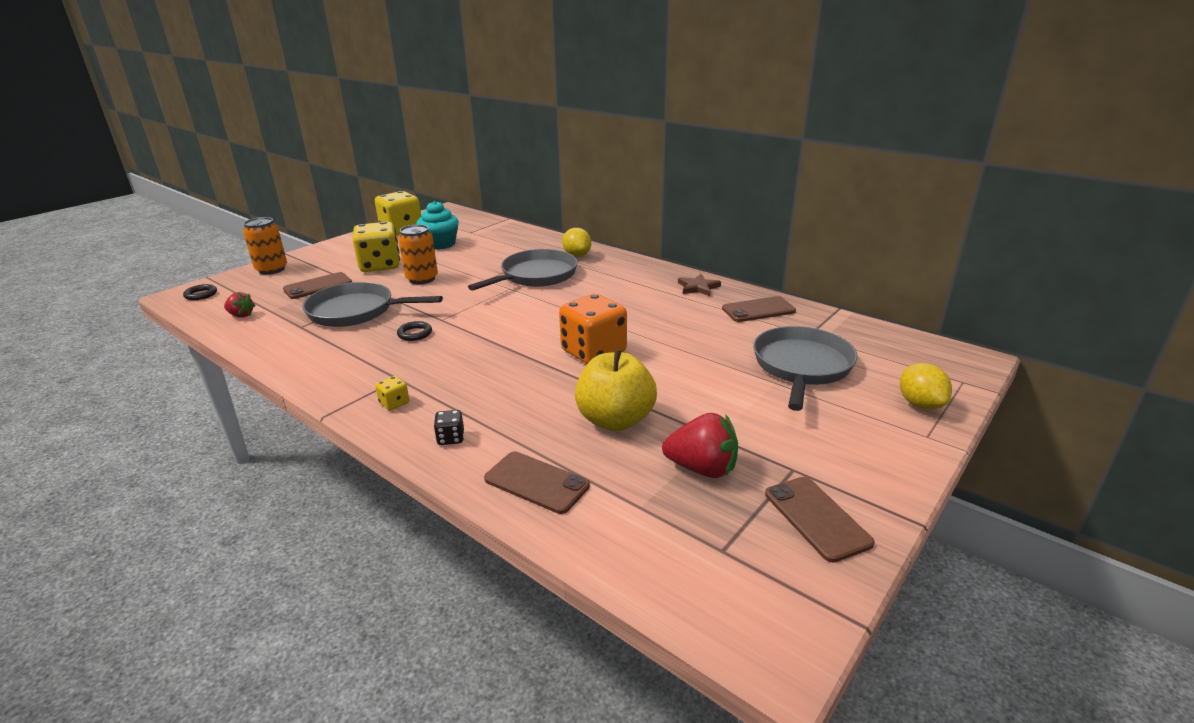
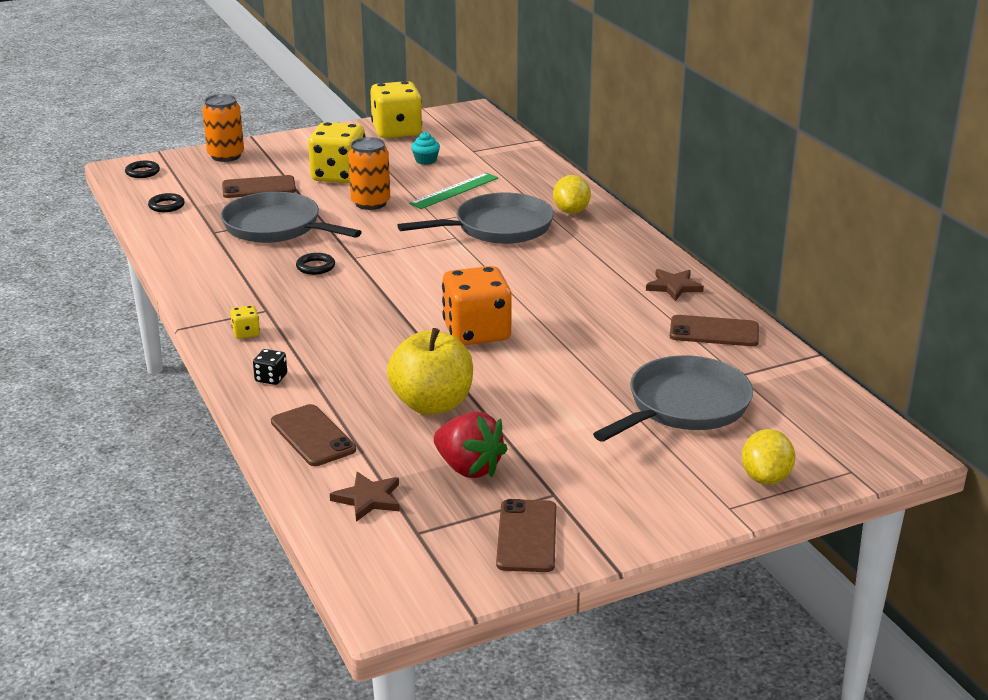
camera: 25 degrees right, 0 degrees up
(241, 315) = (166, 206): red strawberry -> black ring
(440, 244) = (425, 160): turquoise cupcake -> turquoise cupcake, size x0.54
(480, 259) = (454, 191): none -> green ruler
(645, 530) = (368, 499): none -> brown star

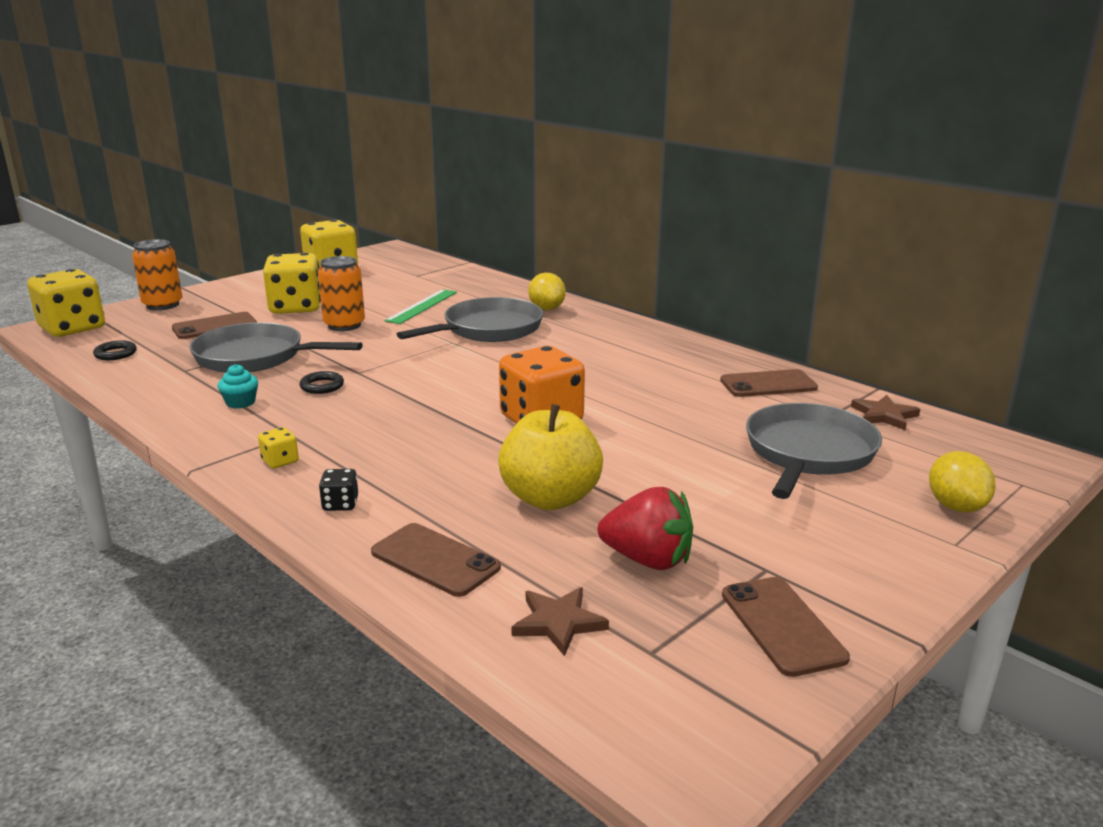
camera: 20 degrees left, 5 degrees down
(142, 172) = (72, 328): black ring -> yellow dice
(425, 160) = (376, 287): turquoise cupcake -> turquoise cupcake (240, 402)
(674, 287) = (695, 354): brown star -> brown star (884, 415)

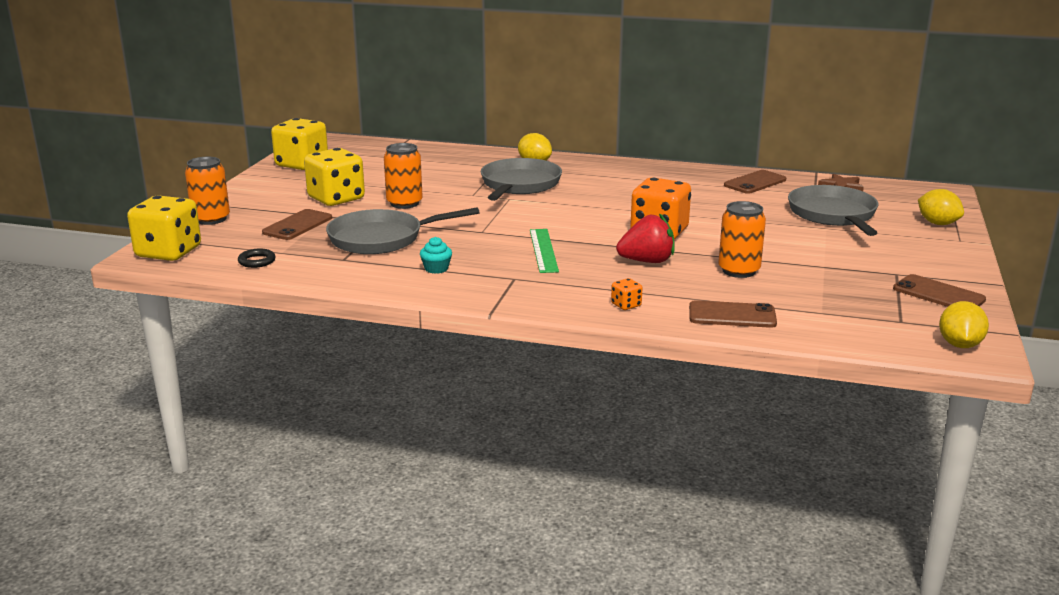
camera: 30 degrees left, 0 degrees up
(280, 461) = (540, 294): yellow dice -> none
(322, 386) = (474, 245): black ring -> none
(340, 504) = (626, 305): black dice -> orange dice
(422, 306) = (438, 178): green ruler -> green ruler (543, 250)
(550, 498) = (739, 271): yellow apple -> orange can
(558, 623) = (841, 323): brown star -> none
(647, 560) = (837, 285): red strawberry -> red strawberry (647, 261)
(680, 732) = (959, 345): none -> yellow lemon

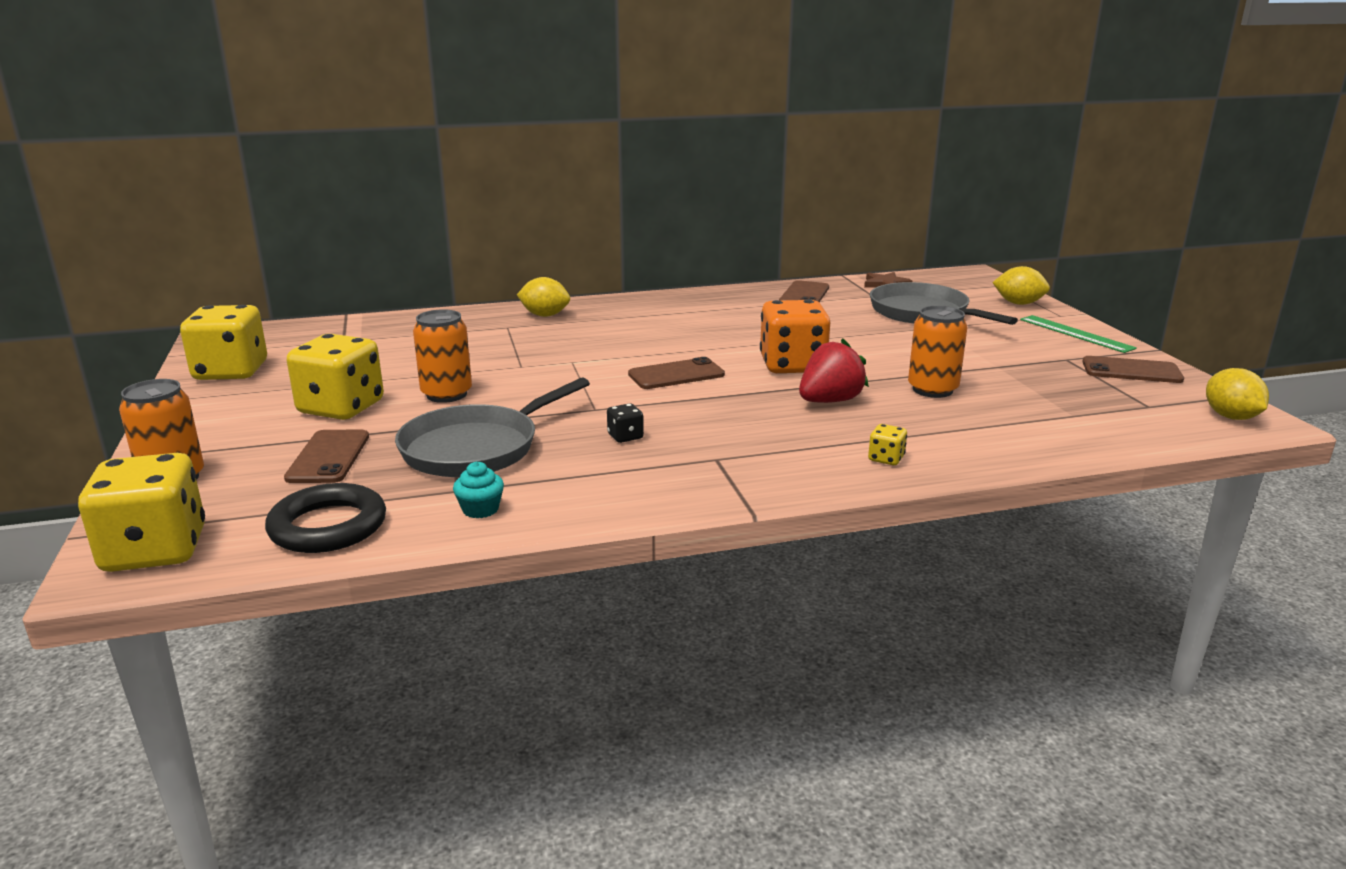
camera: 30 degrees left, 0 degrees up
(257, 261) = (328, 526): black ring -> black ring, size x1.92
(436, 269) = (604, 471): turquoise cupcake -> turquoise cupcake (480, 509)
(476, 252) = (625, 436): none -> black dice
(519, 185) = (562, 343): grey pan -> none
(543, 250) = (700, 415): green ruler -> green ruler (1076, 333)
(626, 305) = (886, 459): orange dice -> yellow dice
(732, 315) = (1003, 441): brown phone -> brown phone (676, 374)

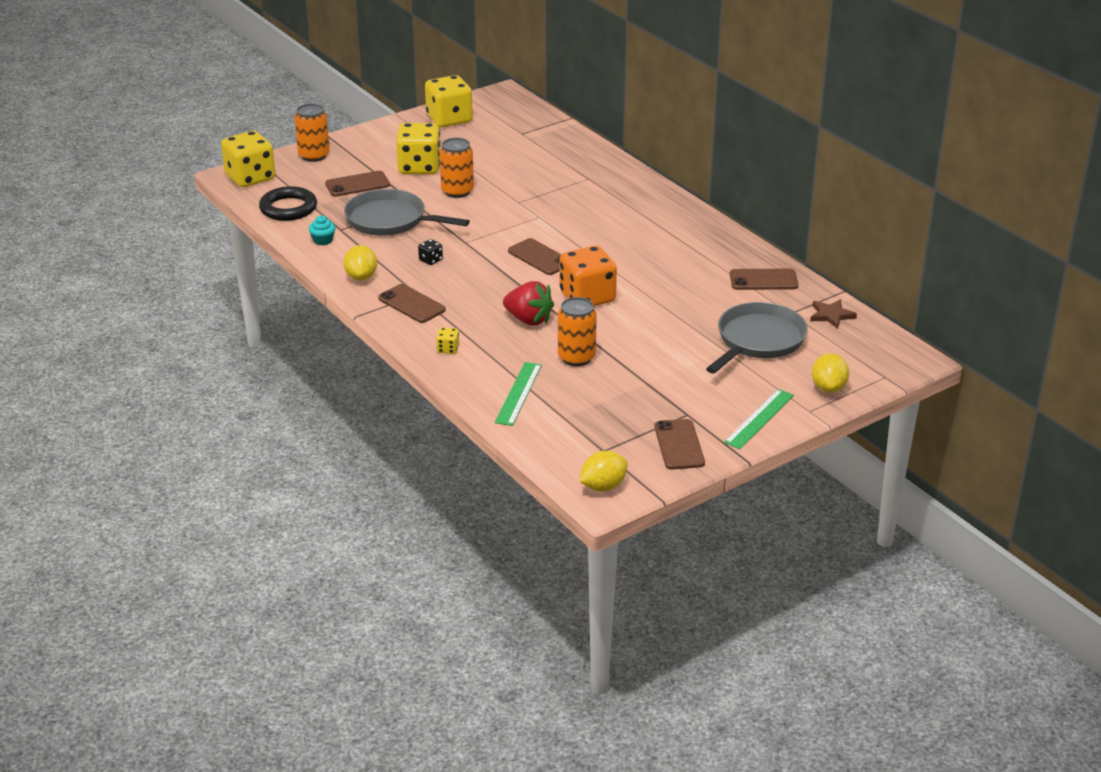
camera: 70 degrees right, 10 degrees up
(545, 315) = (622, 185): yellow lemon -> yellow lemon (361, 277)
(744, 466) = (411, 304): none -> brown phone
(1014, 431) = (518, 393): none -> green ruler

